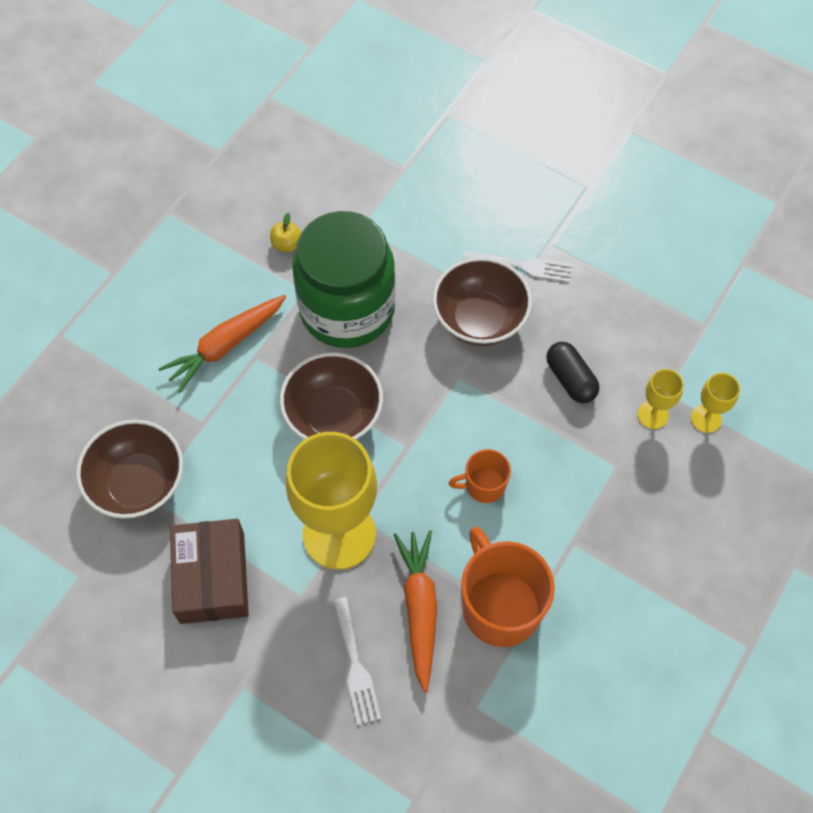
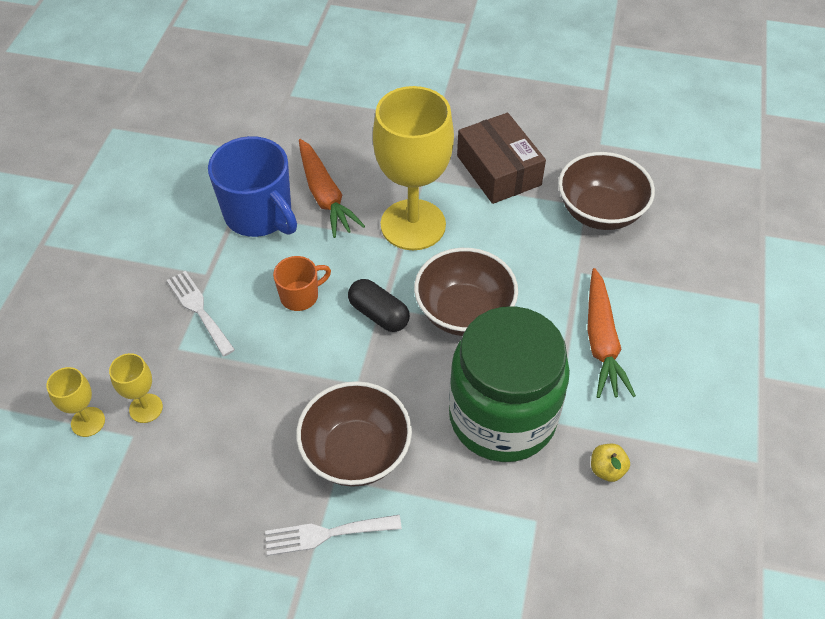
camera: 160 degrees right, 10 degrees down
(225, 346) = (601, 341): orange carrot -> orange carrot turned 150 degrees clockwise
(356, 666) = (360, 150): white fork -> white fork (199, 310)
(500, 605) = (259, 215): orange mug -> blue mug
(570, 379) = (240, 418): black capsule -> black capsule (379, 314)

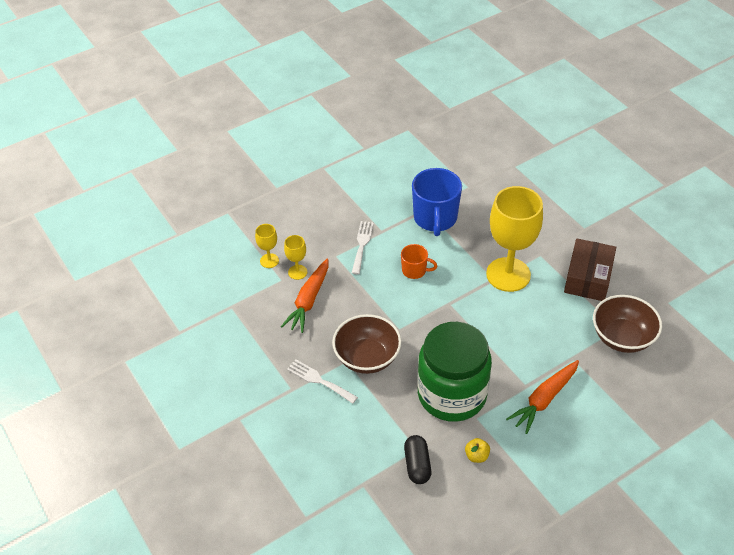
camera: 45 degrees right, 5 degrees down
(325, 196) = (478, 230): orange carrot -> orange carrot (309, 301)
(379, 314) = (443, 305): black capsule -> black capsule (417, 465)
(464, 312) = (487, 334): brown bowl -> none

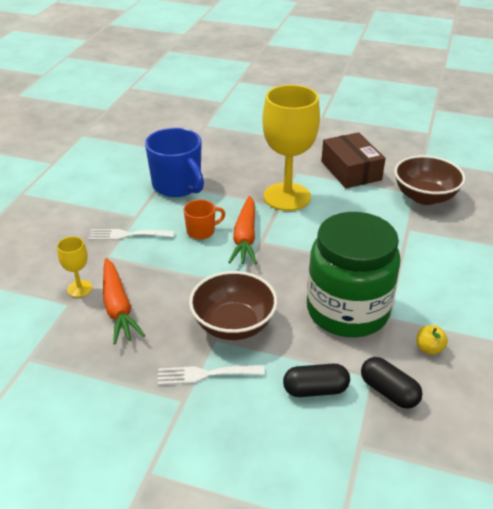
camera: 40 degrees left, 10 degrees down
(269, 261) = (36, 294): yellow goblet -> none
(362, 245) = (127, 235): white fork -> white fork turned 60 degrees counterclockwise
(373, 433) = (315, 390): none -> black capsule
(544, 399) = (425, 270): orange carrot -> orange carrot (245, 237)

